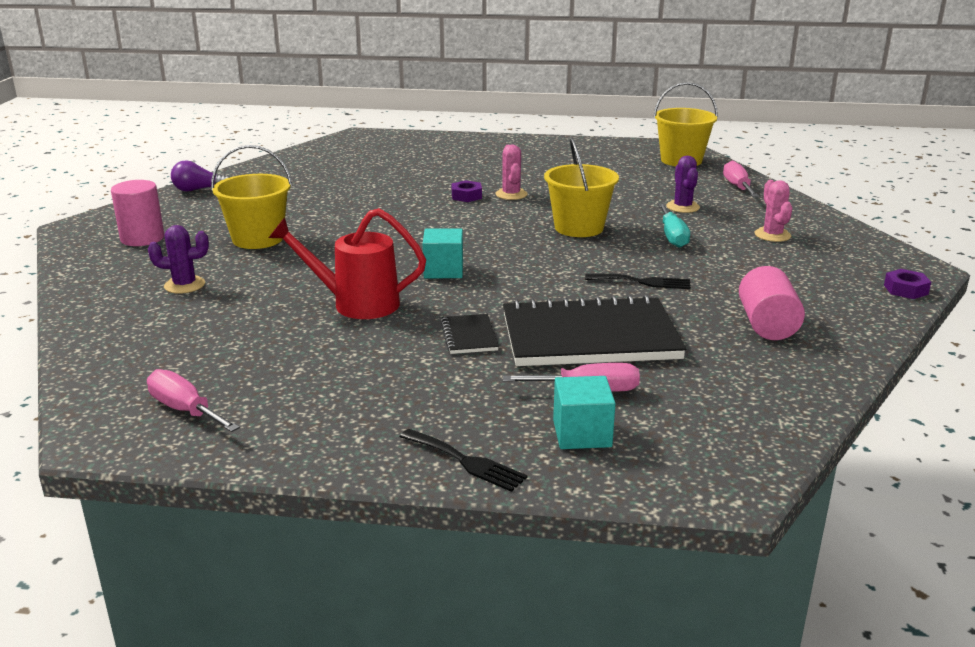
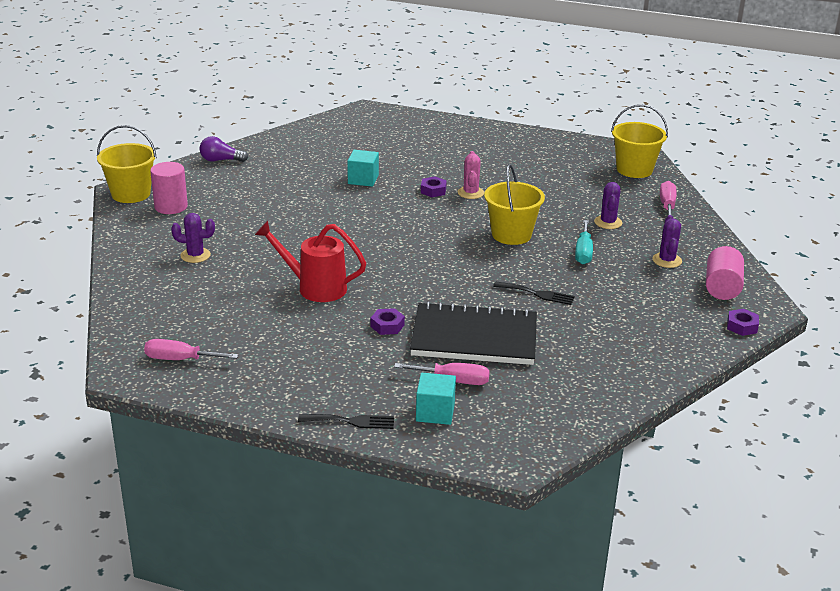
camera: 10 degrees right, 5 degrees up
(185, 410) = (180, 359): pink screwdriver -> pink screwdriver turned 45 degrees counterclockwise
(258, 239) = (257, 217): yellow bucket -> yellow bucket (131, 194)
(443, 270) = (389, 264): turquoise cube -> turquoise cube (363, 179)
(466, 462) = (351, 421): black fork -> black fork turned 45 degrees counterclockwise
(469, 336) = (387, 326): black notebook -> purple nut
(767, 325) = (612, 344): pink cylinder -> pink cylinder (722, 288)
(772, 235) = (667, 260): pink cactus -> purple cactus

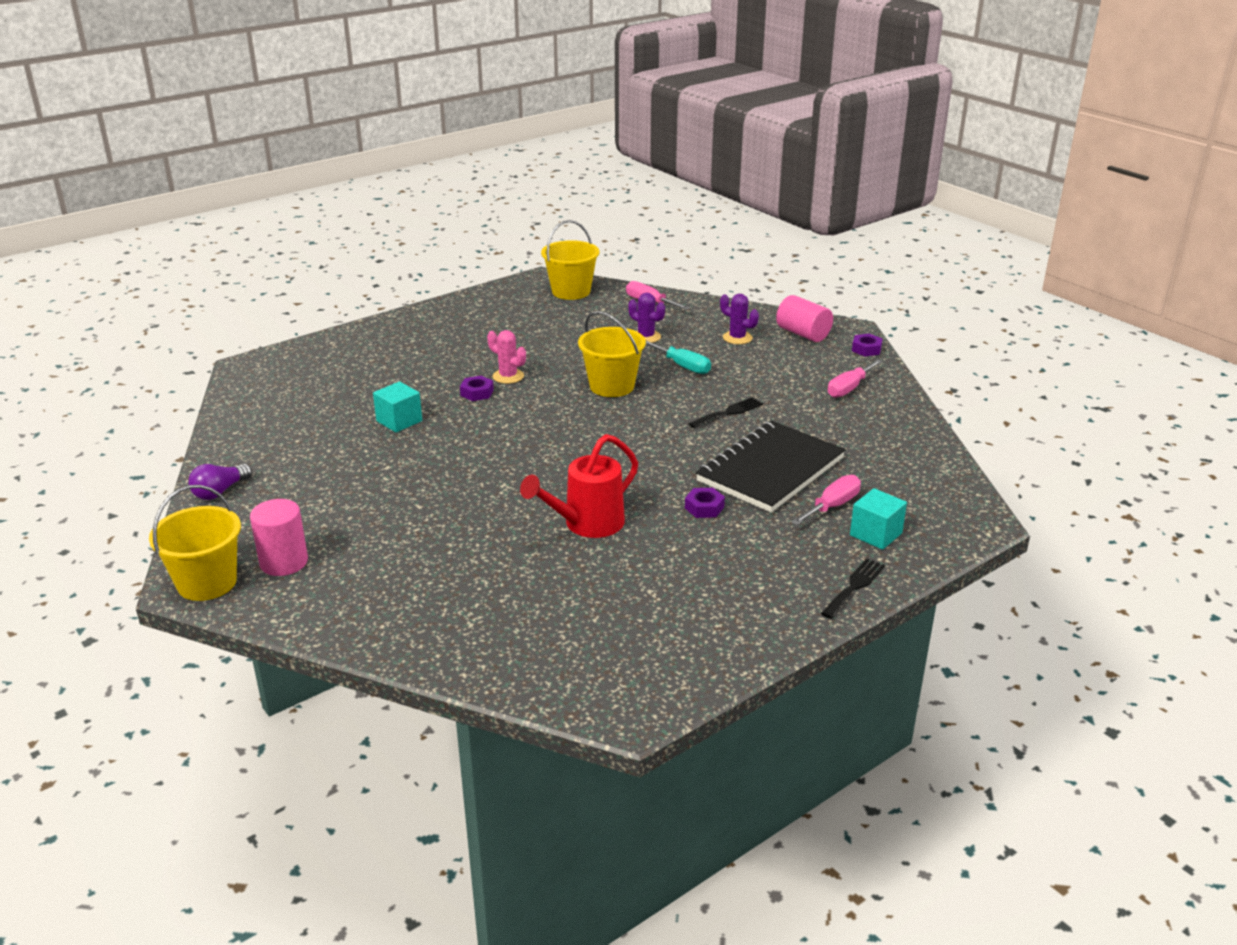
camera: 55 degrees left, 0 degrees up
(180, 359) = (642, 661): pink screwdriver -> pink screwdriver (849, 388)
(195, 255) = (424, 580): purple cactus -> none

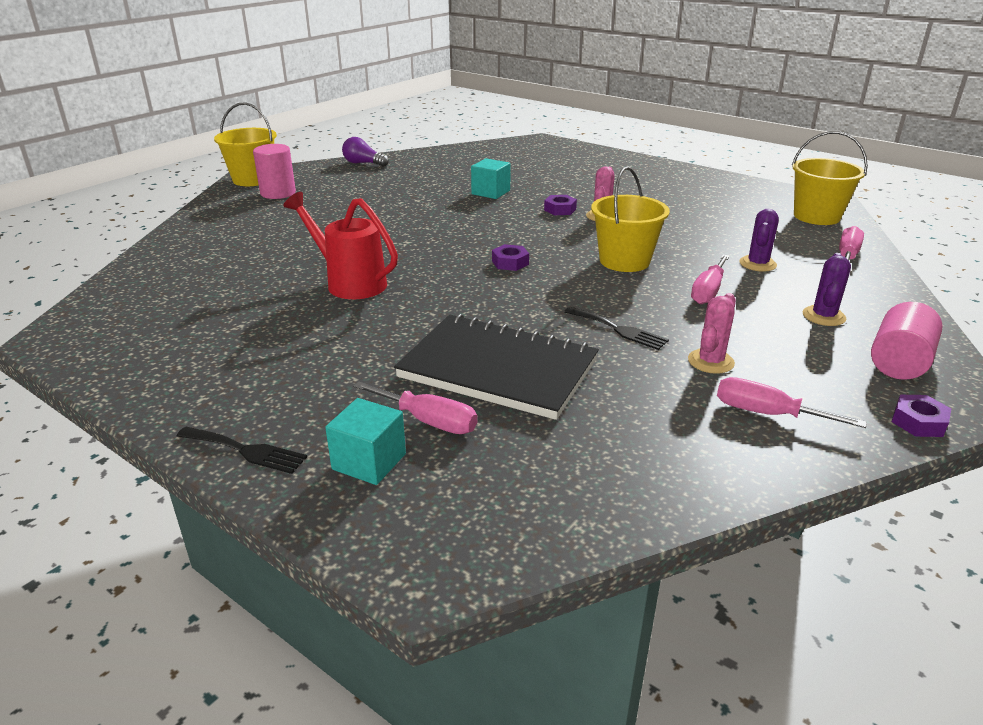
camera: 75 degrees right, 0 degrees up
(683, 366) = (708, 291): turquoise screwdriver -> pink screwdriver
(704, 507) = (397, 336): purple nut -> purple nut (510, 263)
(784, 390) = (710, 361): none -> pink cactus

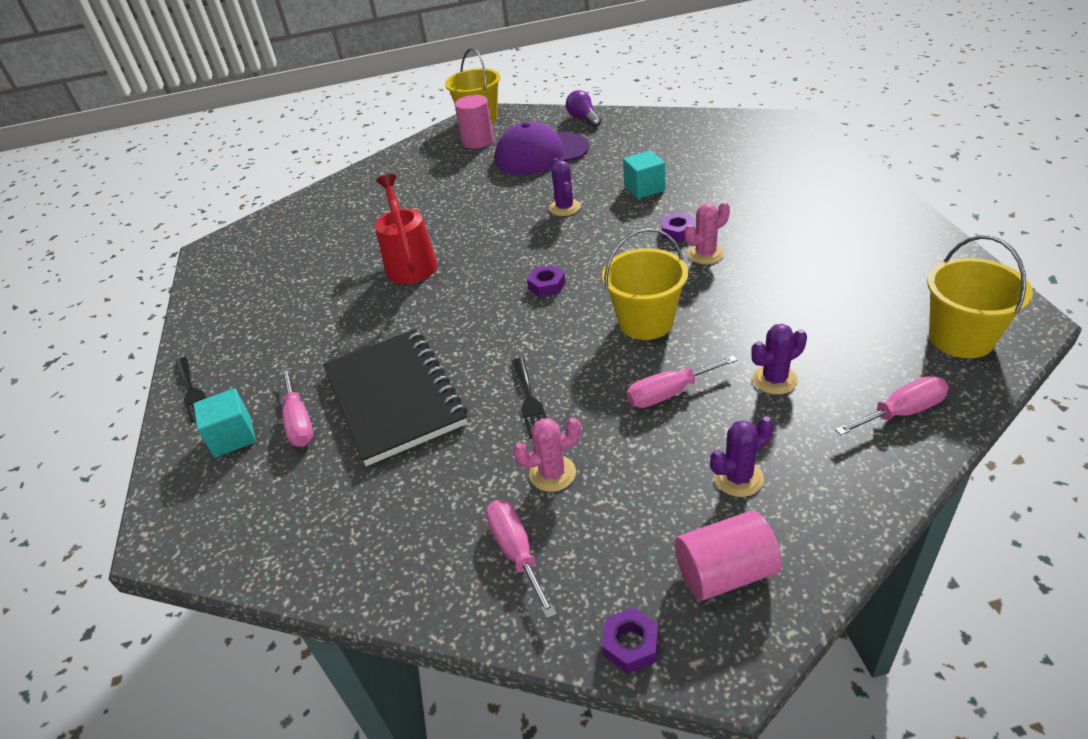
camera: 45 degrees right, 10 degrees up
(360, 190) = (541, 154): none -> purple cap
(442, 216) = (564, 208): none -> purple cactus

